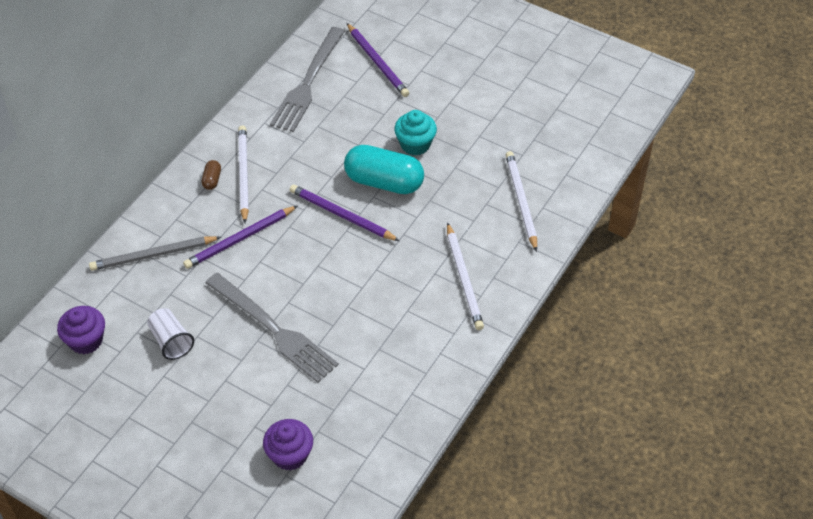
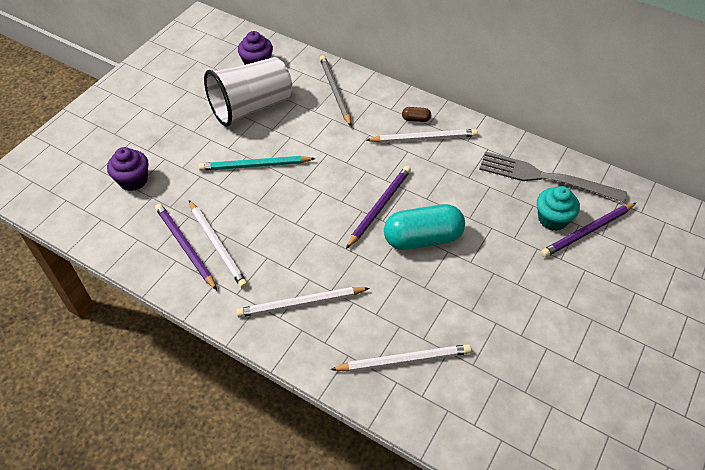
camera: 90 degrees right, 0 degrees up
(171, 341) = (251, 107): white cup -> white cup, size x2.06
(240, 239) = (351, 140): purple pencil -> purple pencil (185, 246)
(274, 330) = (255, 165): grey fork -> turquoise pencil
(384, 182) = (422, 238): turquoise capsule -> turquoise capsule turned 60 degrees clockwise
(391, 356) = (217, 245): none -> white pencil
(415, 144) = (475, 264): turquoise cupcake -> turquoise cupcake (552, 219)

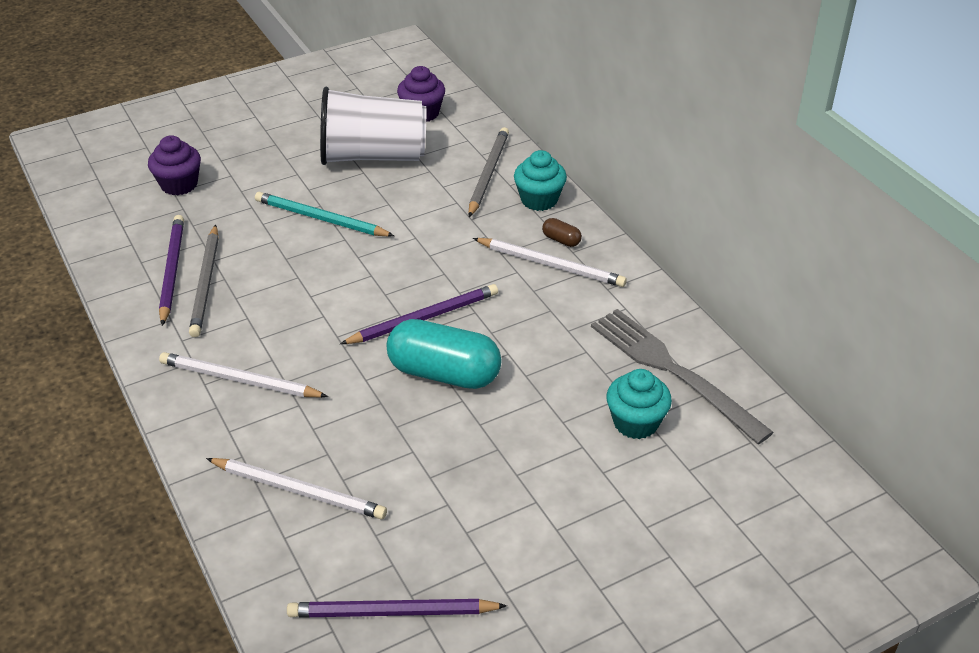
camera: 30 degrees right, 10 degrees down
(217, 245) = (206, 283): white pencil -> grey pencil
(380, 97) = (539, 200): none -> turquoise cupcake
(587, 231) = (671, 457): purple pencil -> purple pencil (392, 612)

